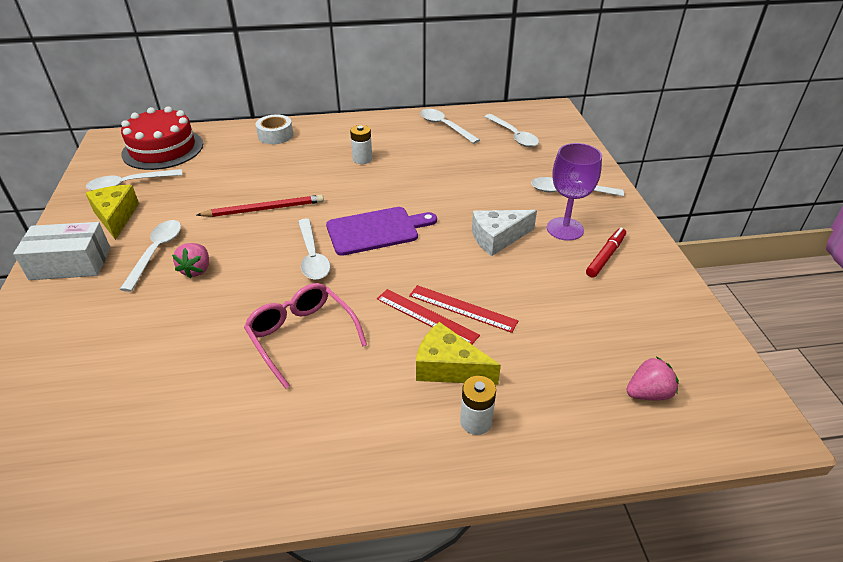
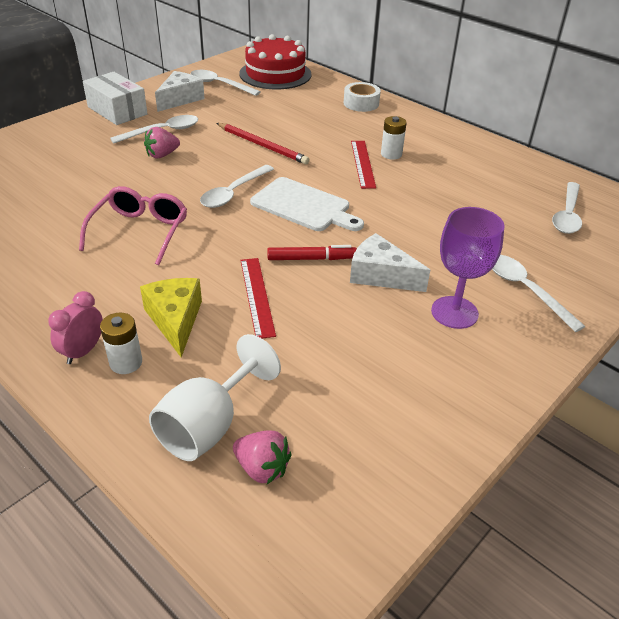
camera: 50 degrees right, 0 degrees up
(116, 217) = (180, 99): yellow cheese -> white cheese
(376, 230) = (303, 206): purple cutting board -> white cutting board
(426, 316) = (225, 281): red ruler -> red ruler (363, 164)
(436, 445) = (83, 351): none -> pink clock
(445, 126) = (512, 170): white spoon -> none
(586, 402) = (209, 425): none -> white goblet
(605, 256) = (446, 359): red marker -> red marker (311, 259)

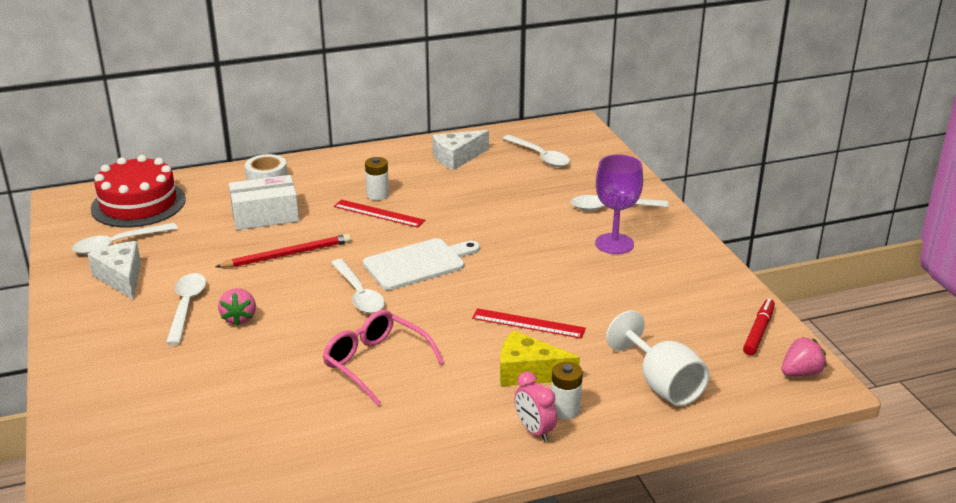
camera: 60 degrees left, 10 degrees down
(117, 111) = (95, 326): white box -> white box (265, 216)
(262, 468) = (716, 371): pink strawberry -> pink strawberry (801, 373)
(311, 259) = (500, 283): red marker -> red marker (759, 332)
(380, 275) = (547, 259): white cheese -> white cheese (457, 158)

